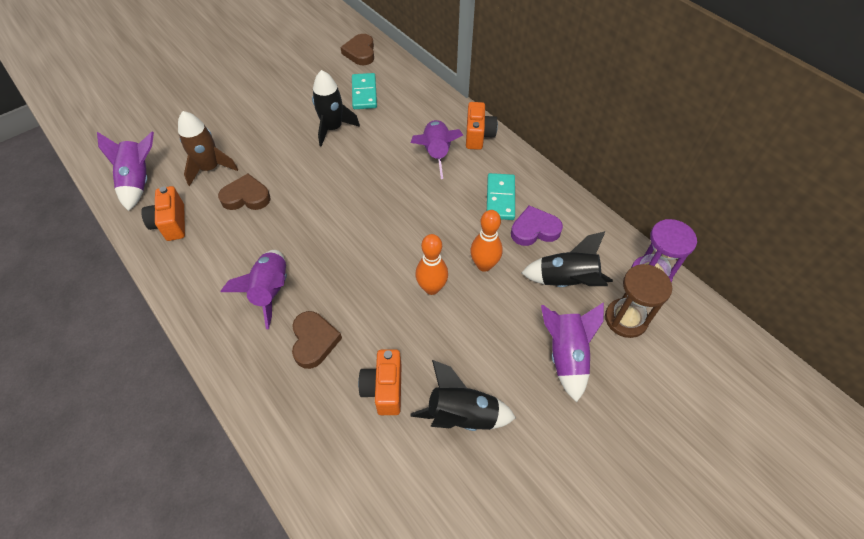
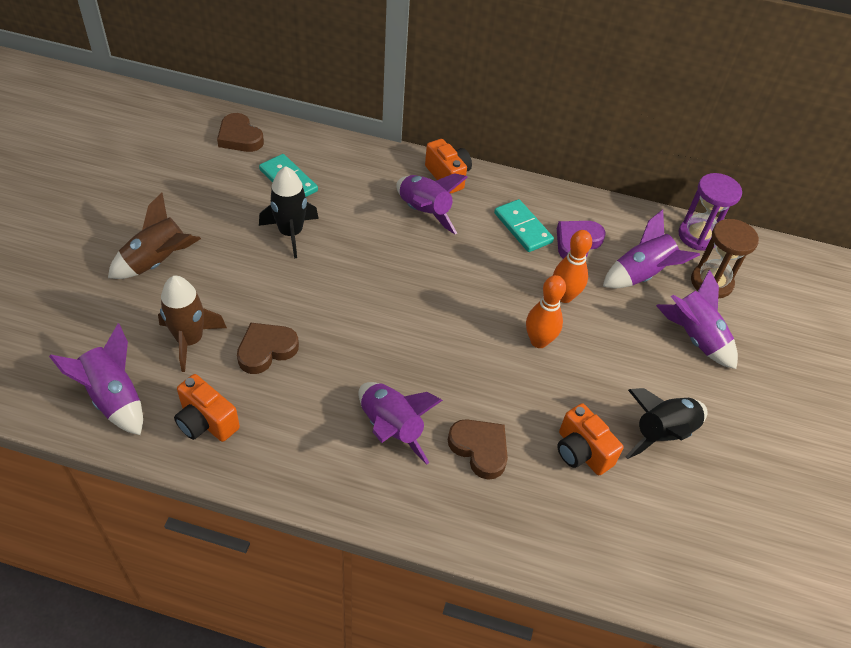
camera: 40 degrees left, 5 degrees down
(238, 111) = (157, 262): none -> brown rocket
(566, 281) = (641, 275): black rocket -> purple rocket

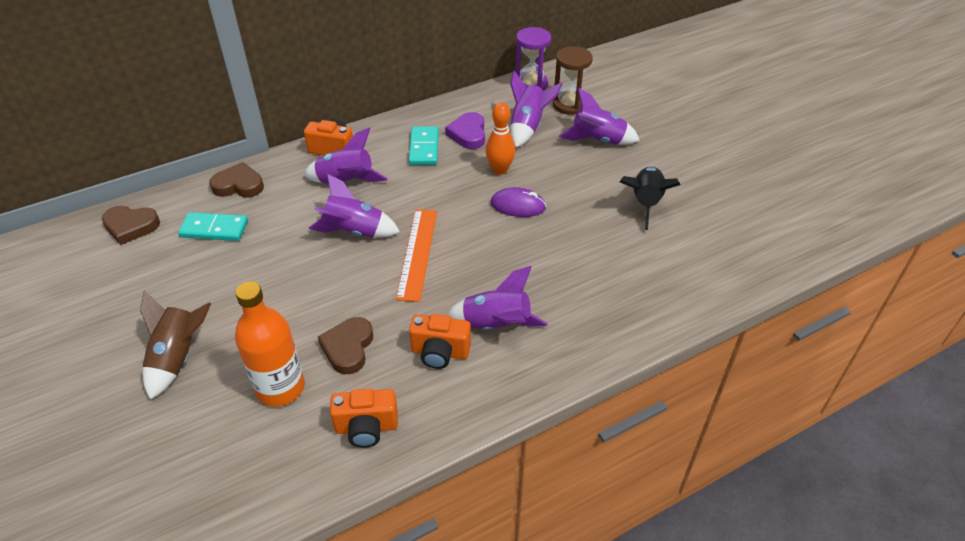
camera: 40 degrees left, 5 degrees down
(114, 398) = (271, 474): purple rocket -> purple rocket (354, 231)
(190, 340) = (280, 388): brown rocket -> orange bottle
(291, 233) = (264, 261): black rocket -> none
(405, 316) = (417, 253): none -> orange ruler
(480, 449) = (563, 292): brown heart -> brown heart (239, 185)
(522, 228) = (424, 148): turquoise domino -> turquoise domino turned 75 degrees clockwise
(539, 341) = (518, 206): orange bowling pin -> purple mouse
(581, 452) = (618, 247): orange camera -> orange camera (440, 352)

